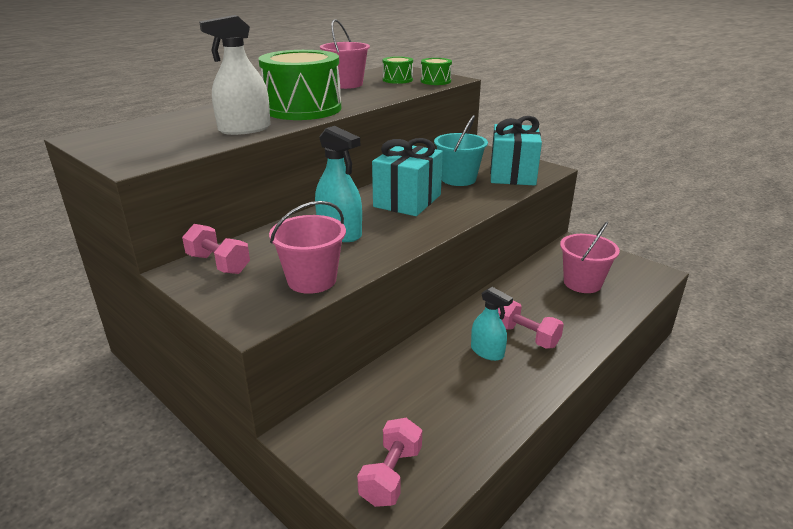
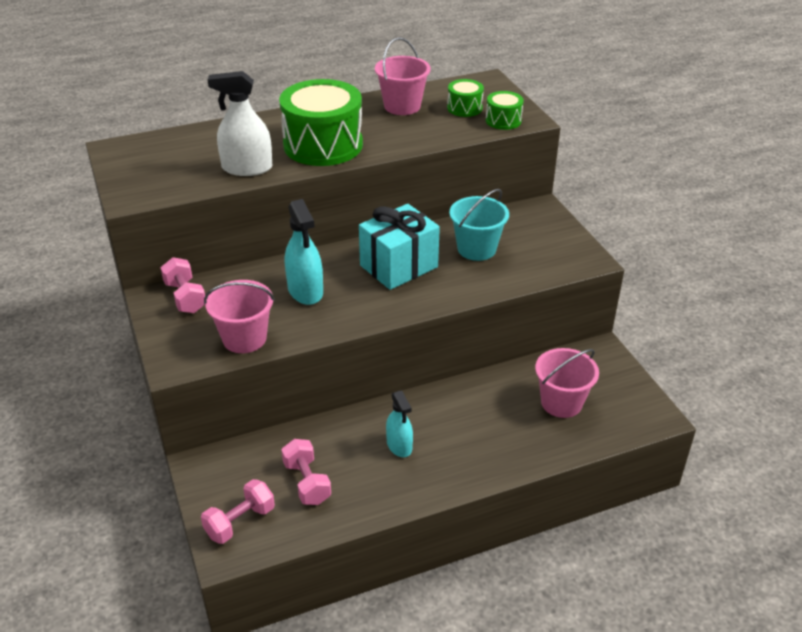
camera: 25 degrees right, 10 degrees up
(512, 174) = (541, 257): turquoise gift -> none
(526, 336) = (448, 442): pink dumbbell -> pink dumbbell (307, 482)

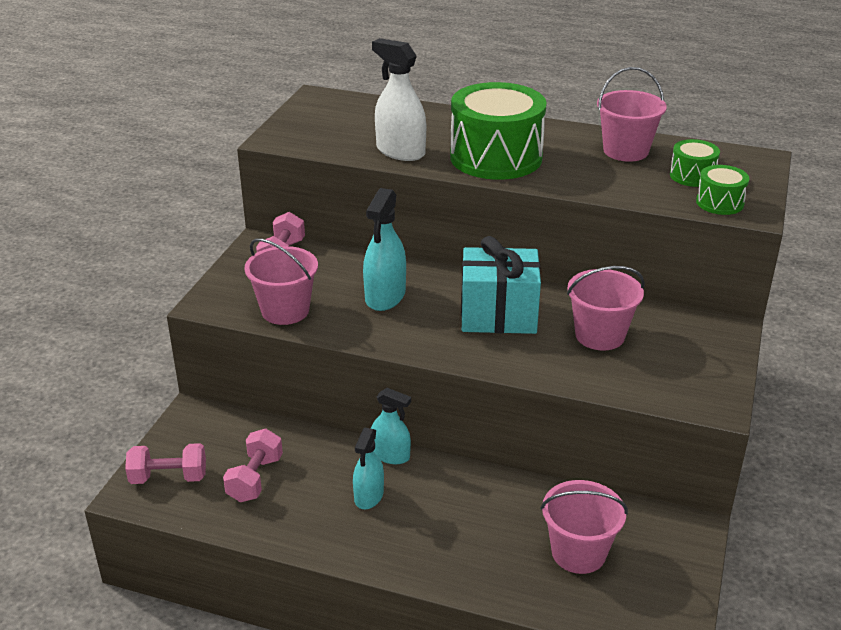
camera: 40 degrees right, 5 degrees down
(381, 409) = (390, 455): none -> turquoise spray bottle
(476, 249) = (600, 335): turquoise bucket -> pink bucket

